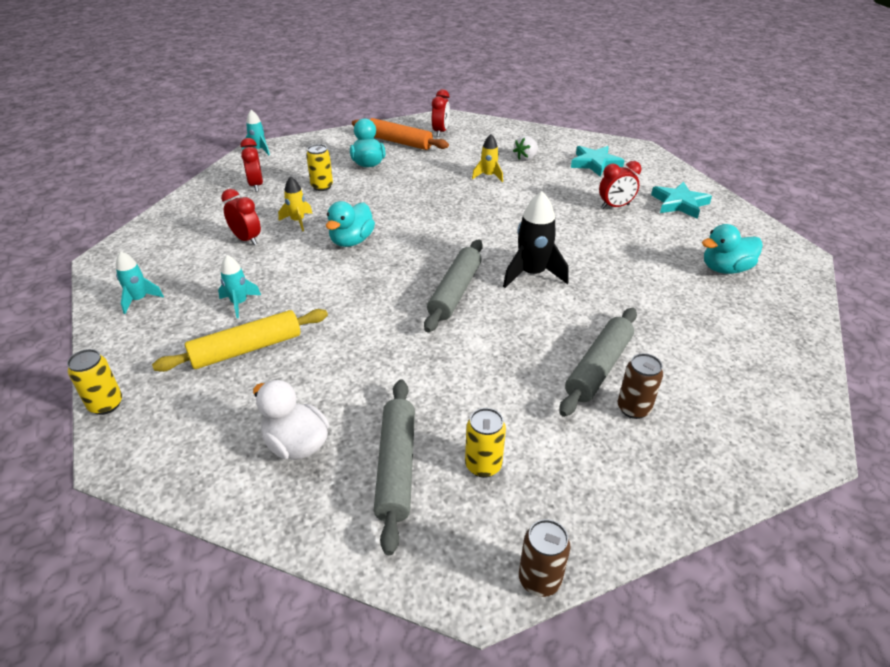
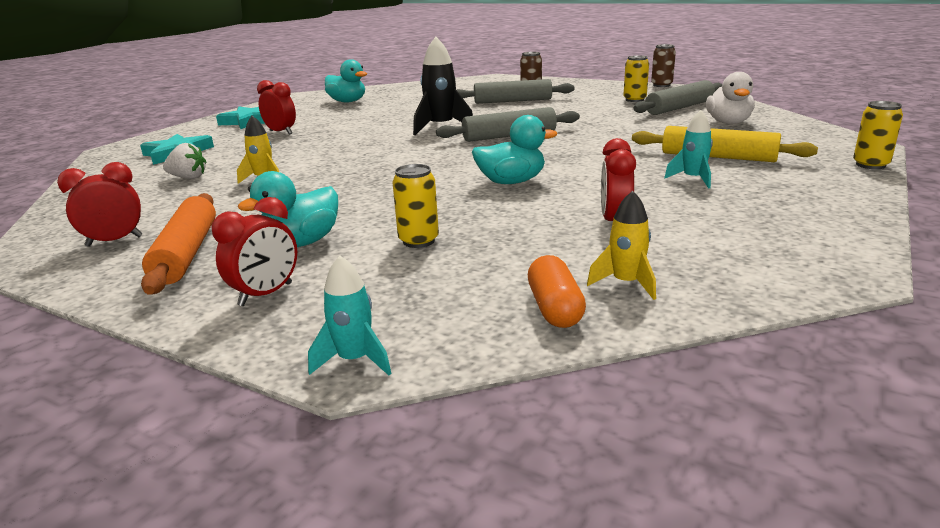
camera: 125 degrees left, 15 degrees down
(139, 300) = (807, 214): turquoise rocket -> none
(218, 188) = (554, 308): none -> orange capsule
(256, 185) = (491, 284): red clock -> red clock (266, 294)
(298, 221) = (526, 216): yellow rocket -> yellow rocket (626, 283)

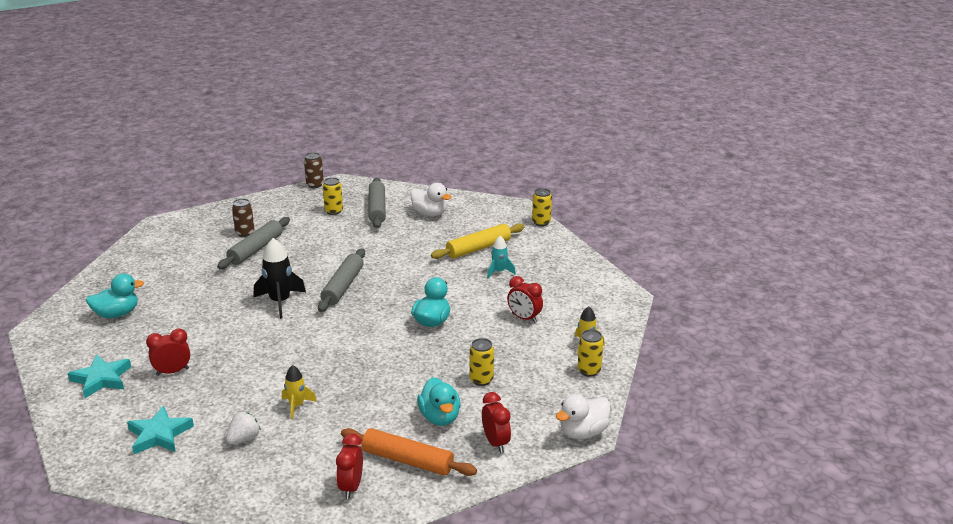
camera: 60 degrees left, 5 degrees up
(354, 360) = (583, 432): turquoise rocket -> white duck
(554, 308) = (589, 370): orange capsule -> yellow can

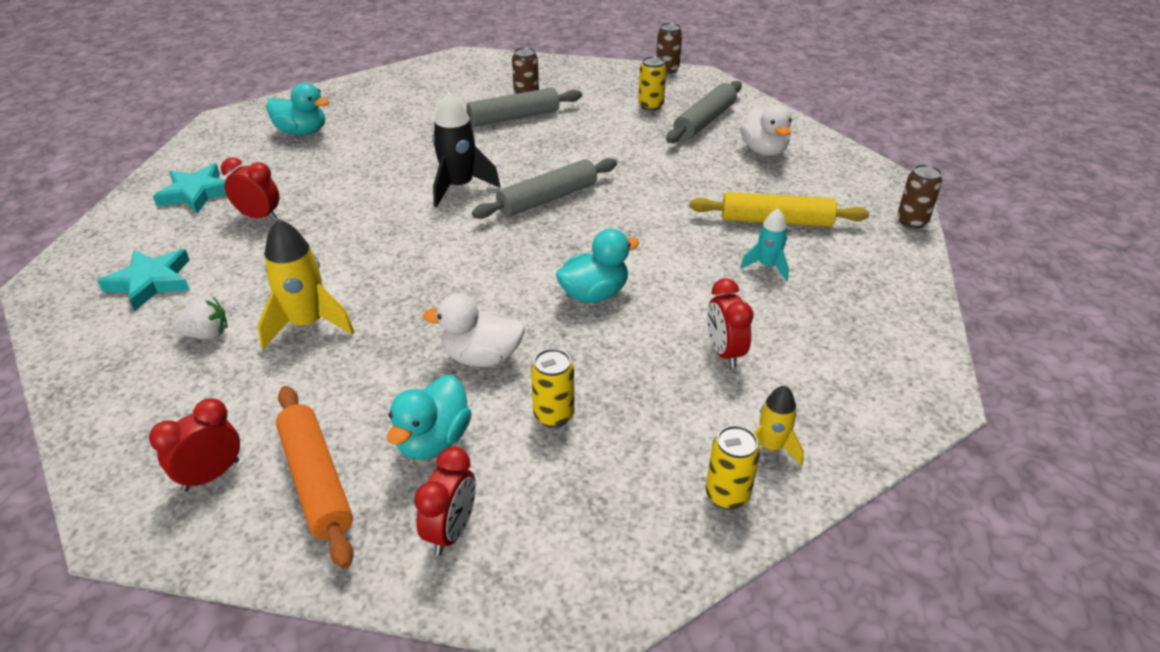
camera: 40 degrees right, 10 degrees up
(296, 406) = (307, 324): yellow rocket -> yellow rocket, size x1.68
(541, 222) = (912, 221): yellow can -> brown can
(583, 432) = (593, 603): white duck -> white duck (482, 357)

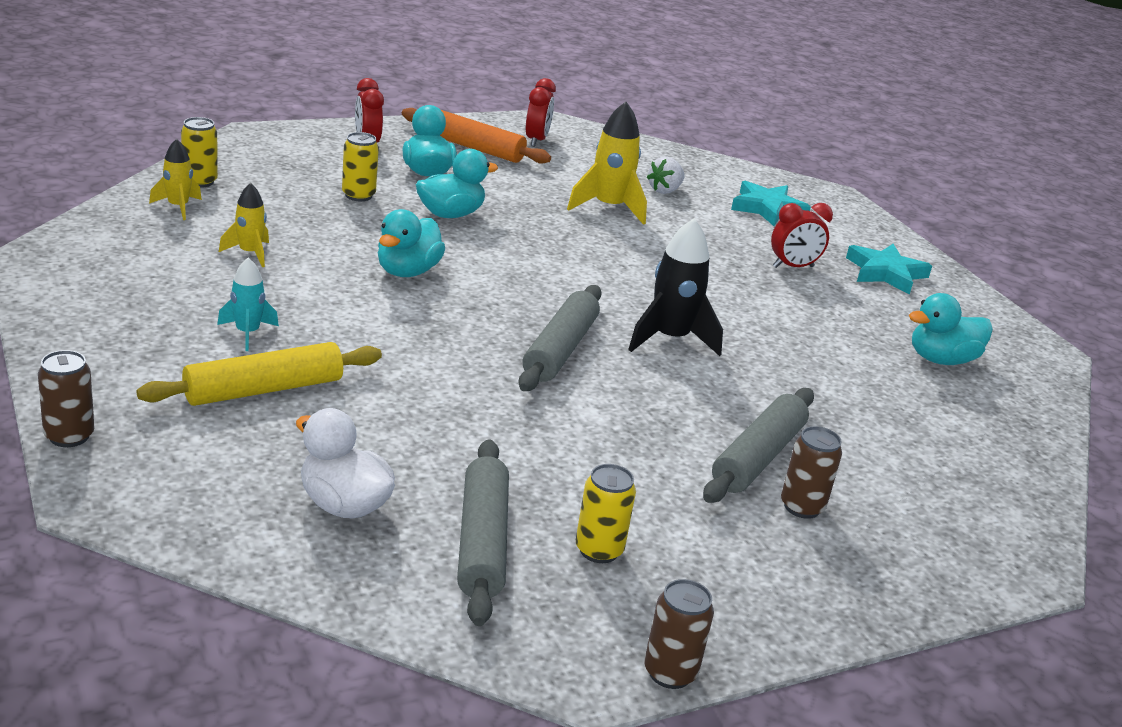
camera: 140 degrees right, 10 degrees down
(482, 357) = (450, 214): white duck -> turquoise duck
(724, 352) = (250, 253): red clock -> yellow rocket

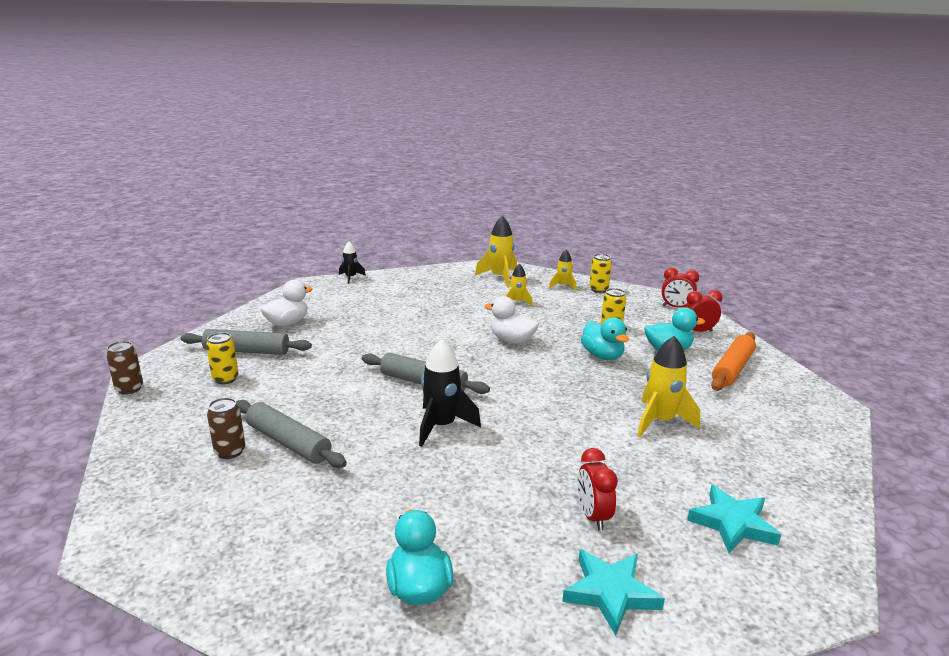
camera: 100 degrees right, 5 degrees down
(69, 436) = (351, 278): brown can -> black rocket
(118, 259) = (499, 278): none -> yellow rocket
(247, 333) = (433, 303): turquoise rocket -> none
(264, 390) = (382, 307): yellow rolling pin -> none
(407, 271) = (512, 340): turquoise duck -> white duck
(536, 140) = (779, 397): red clock -> red clock (676, 307)
(665, 190) = (724, 457): white strawberry -> none

